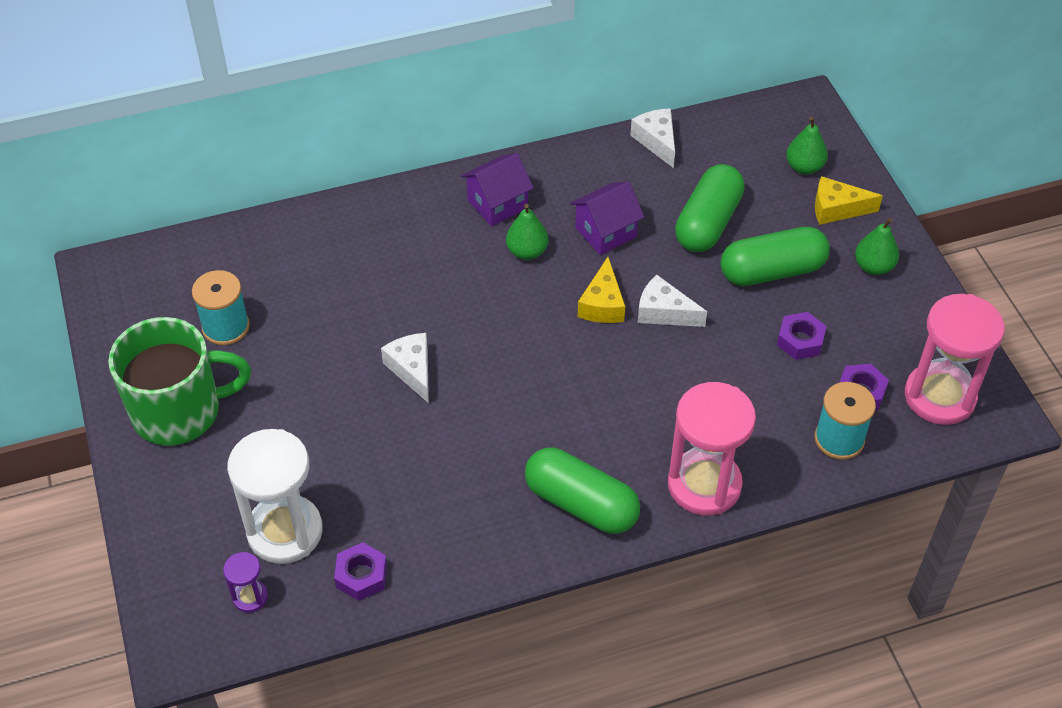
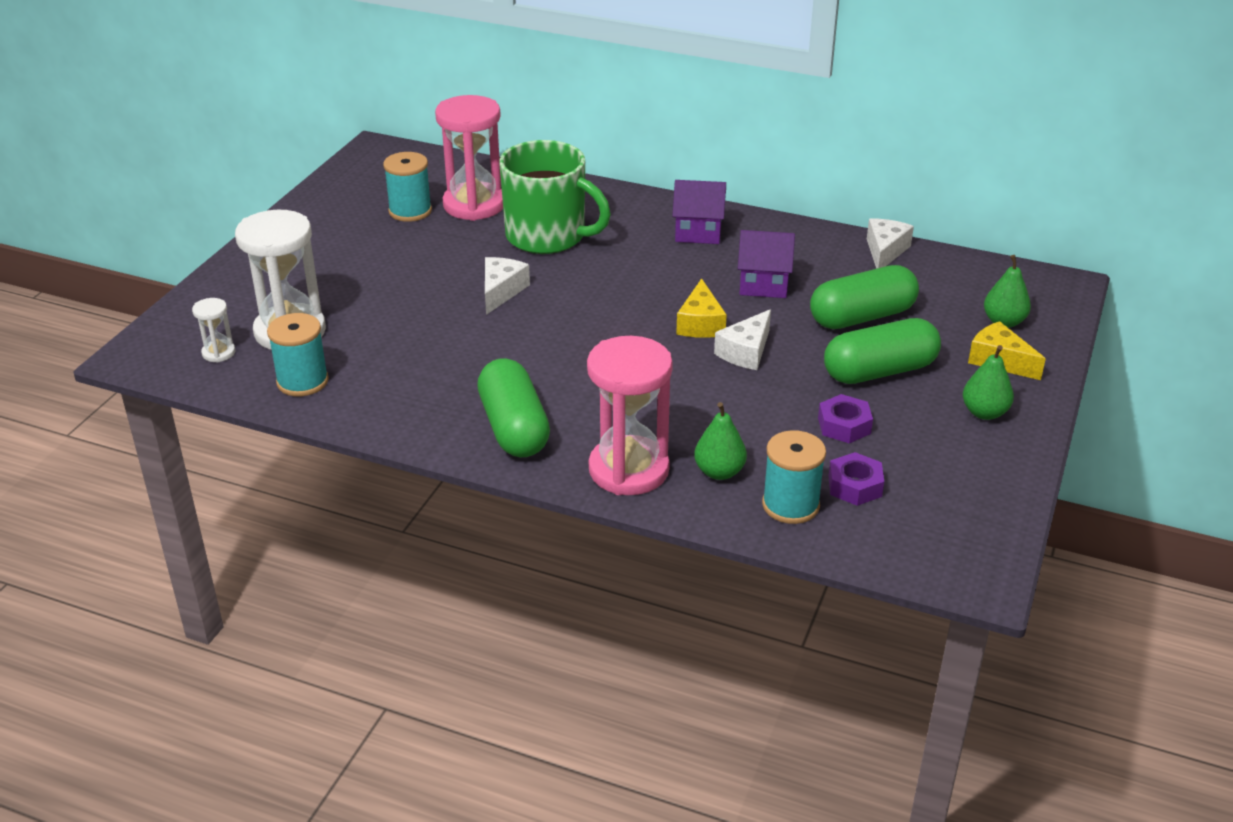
camera: 40 degrees right, 15 degrees down
(179, 411) = (318, 238): green mug -> green mug (547, 237)
(250, 597) = (218, 353): purple hourglass -> white hourglass
(361, 576) = (302, 381): purple nut -> turquoise spool
(527, 252) = (683, 267): green pear -> green pear (719, 472)
(602, 304) = (700, 323): yellow cheese -> yellow cheese turned 45 degrees counterclockwise
(664, 312) = (745, 352): white cheese -> white cheese turned 120 degrees counterclockwise
(772, 271) = (879, 371): green capsule -> green capsule turned 45 degrees counterclockwise
(939, 396) = (931, 528): pink hourglass -> pink hourglass (474, 205)

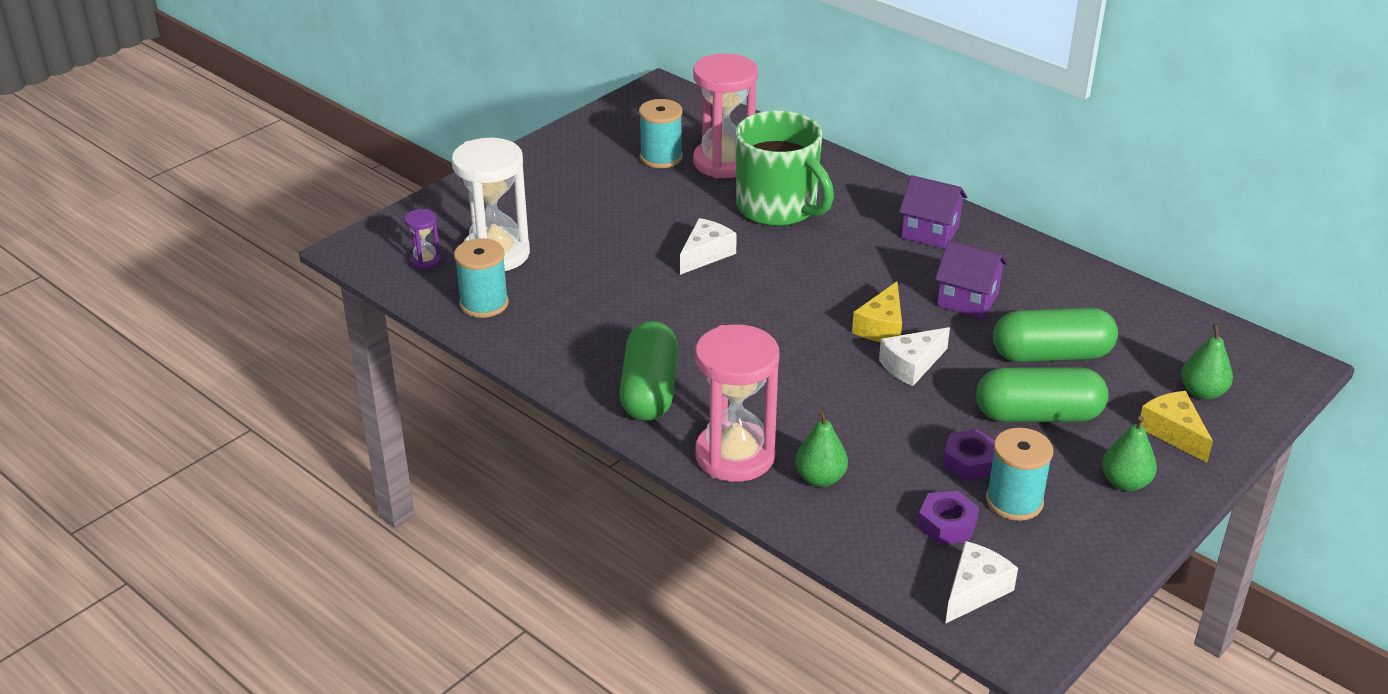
camera: 20 degrees right, 0 degrees up
(218, 353) = (425, 261): white hourglass -> purple hourglass
(790, 505) = (872, 528): turquoise spool -> turquoise spool (1014, 501)
(885, 251) = (1116, 291): white cheese -> white cheese (975, 590)

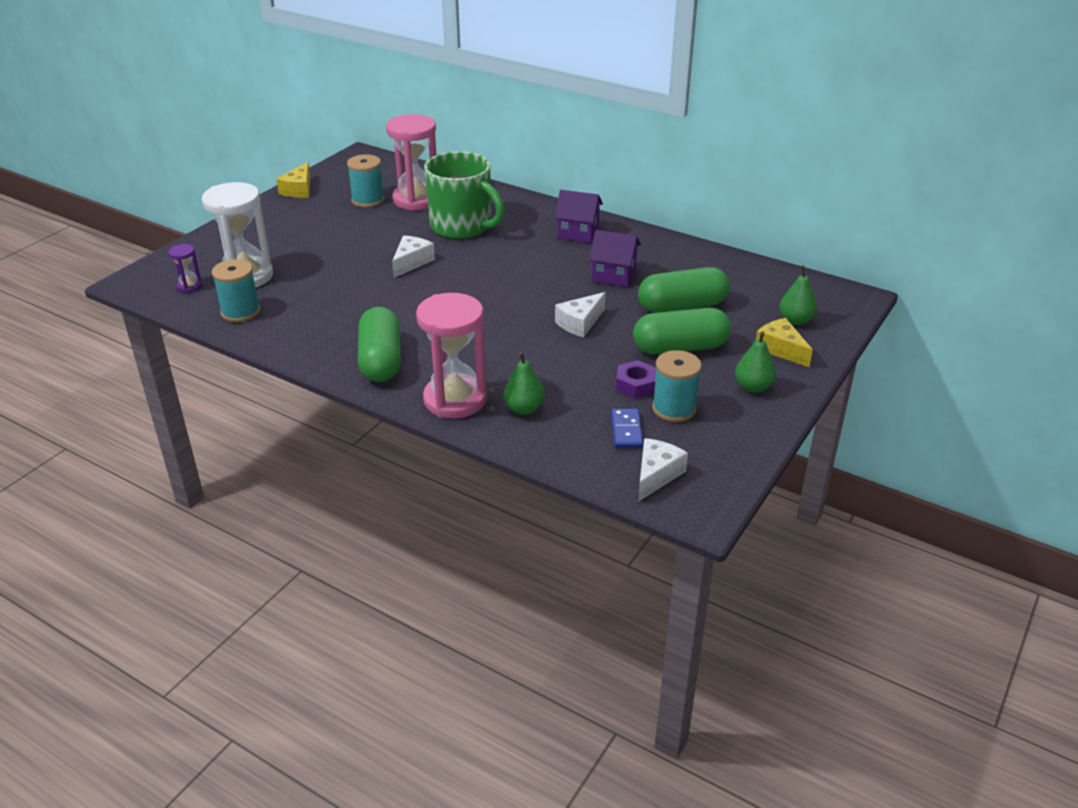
camera: 10 degrees left, 0 degrees up
(881, 327) = (553, 299): yellow cheese -> yellow cheese (299, 190)
(947, 524) = (626, 431): purple nut -> blue domino

